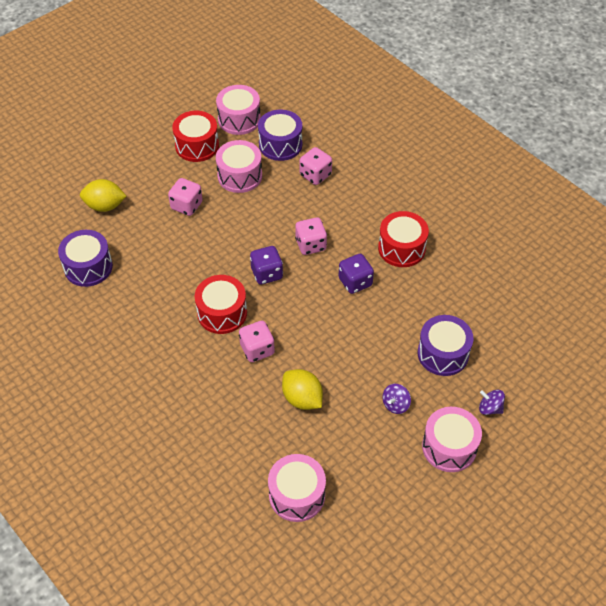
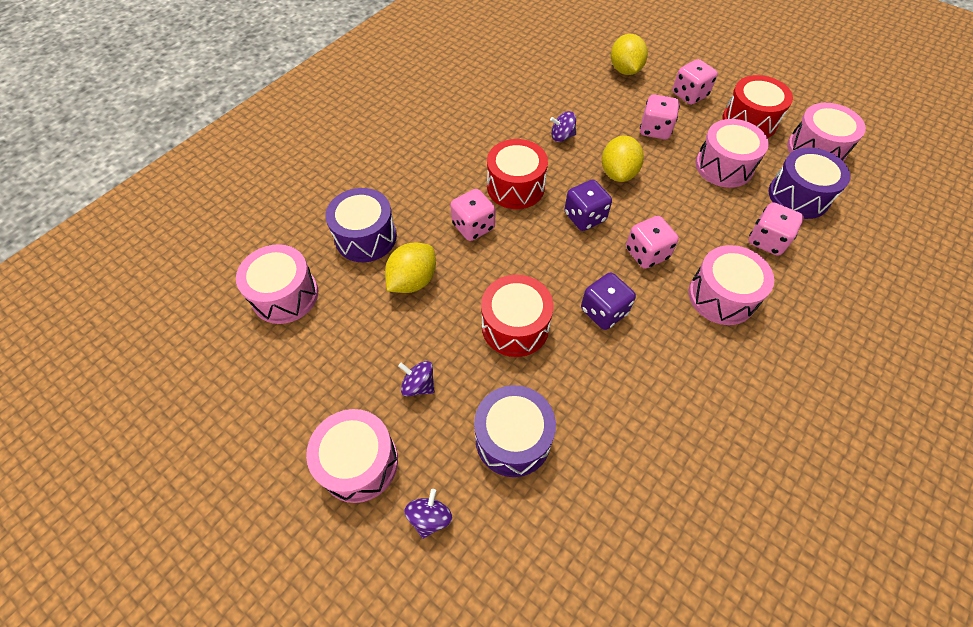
camera: 80 degrees right, 5 degrees up
(88, 267) = (542, 76): purple drum -> purple drum (366, 237)
(153, 172) = (689, 95): none -> pink dice
(173, 269) = (562, 136): none -> purple spinning top
(227, 241) = (618, 173): none -> yellow lemon
(356, 214) = (721, 296): none -> pink drum
(401, 248) = (684, 361): red drum -> red drum (515, 326)

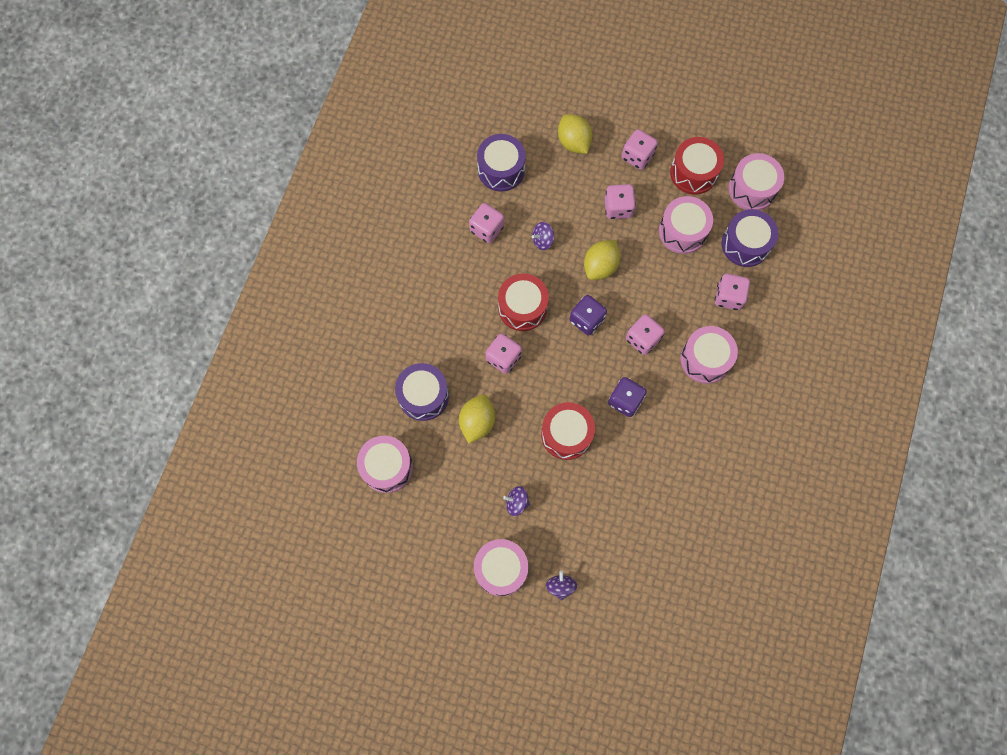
camera: 20 degrees left, 15 degrees up
(507, 114) = (487, 229): none -> pink dice
(513, 438) = (593, 517): purple drum -> purple drum (501, 170)
(618, 173) = (600, 266): yellow lemon -> yellow lemon turned 45 degrees clockwise

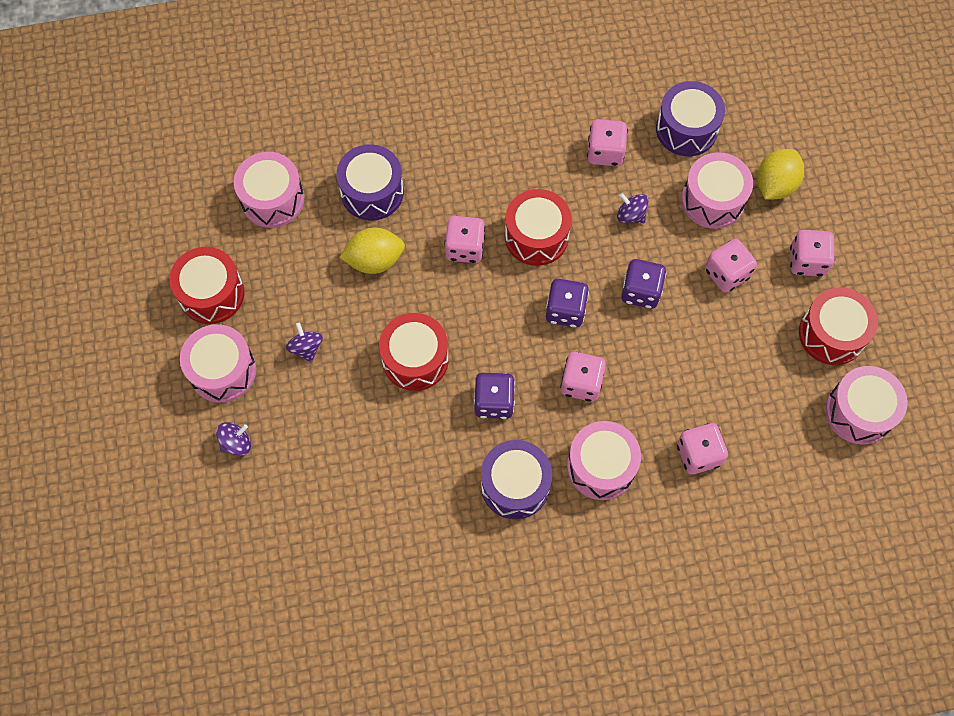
camera: 60 degrees right, 5 degrees down
(436, 547) = (211, 294): none -> red drum
(600, 266) = (640, 291): yellow lemon -> purple dice
(682, 231) = (747, 359): pink drum -> pink drum (713, 200)
(745, 244) = (780, 440): purple drum -> purple drum (515, 485)

